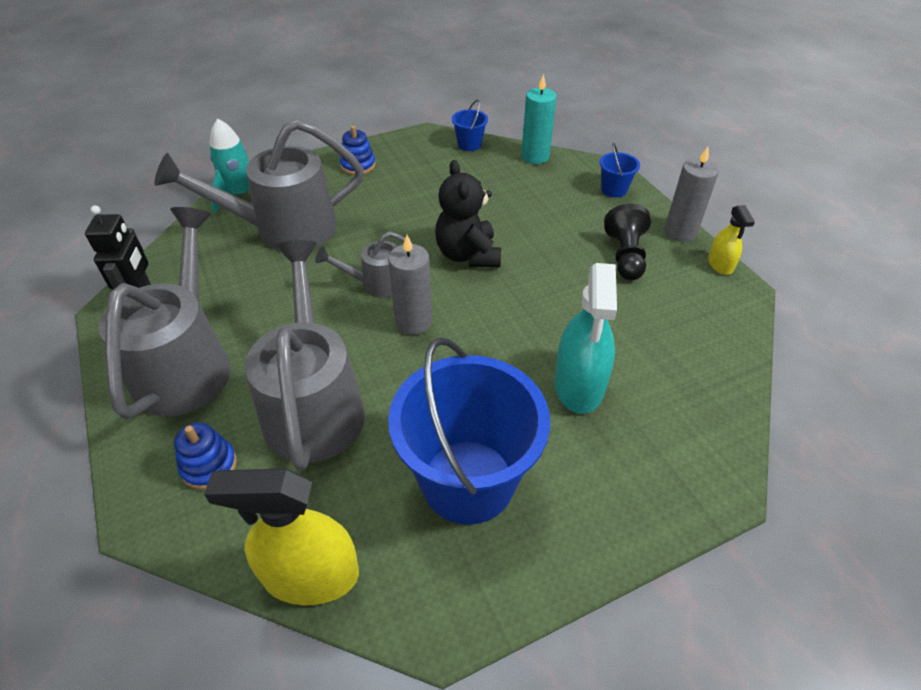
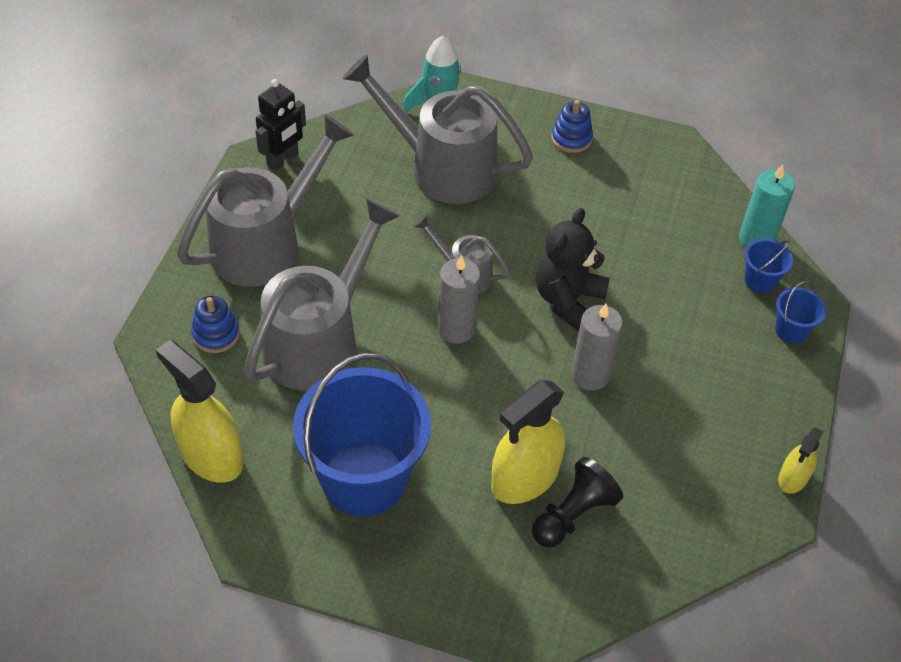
camera: 40 degrees right, 5 degrees up
(469, 144) = (705, 182): blue bucket -> blue bucket (760, 281)
(579, 384) = (525, 477): turquoise spray bottle -> yellow spray bottle
(625, 256) = (710, 403): black pawn -> black pawn (573, 514)
(680, 232) = (798, 420): grey candle -> grey candle (590, 375)

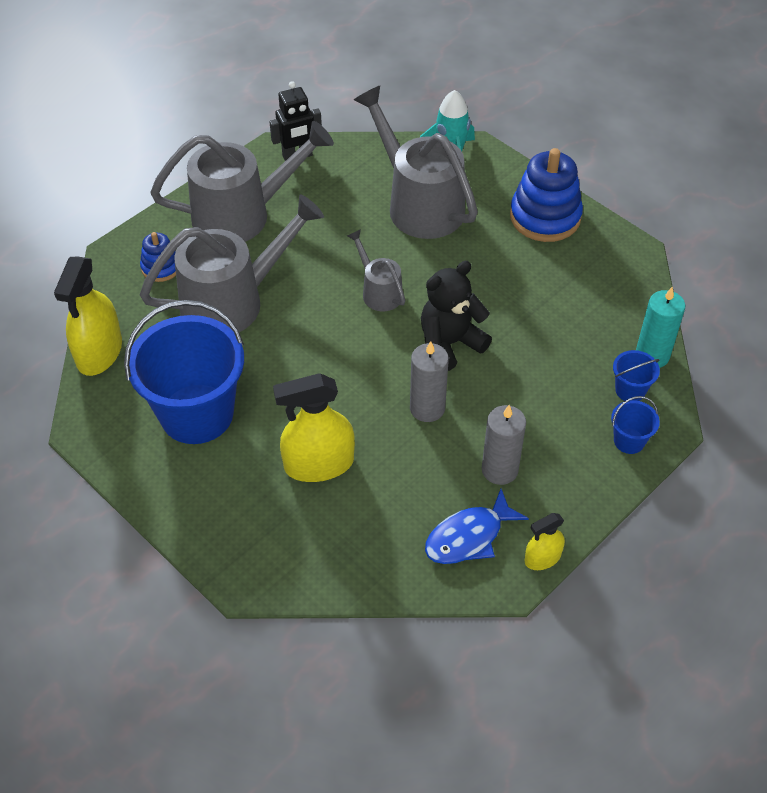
camera: 30 degrees right, 0 degrees up
(211, 455) = (99, 352): yellow spray bottle -> yellow spray bottle turned 150 degrees counterclockwise
(456, 329) = (344, 331): grey candle -> grey candle (499, 470)
(571, 138) = (545, 217): blue stacking toy -> blue stacking toy, size x1.87
(573, 514) = (337, 508): black pawn -> none
(715, 487) = (468, 537): none -> blue fish

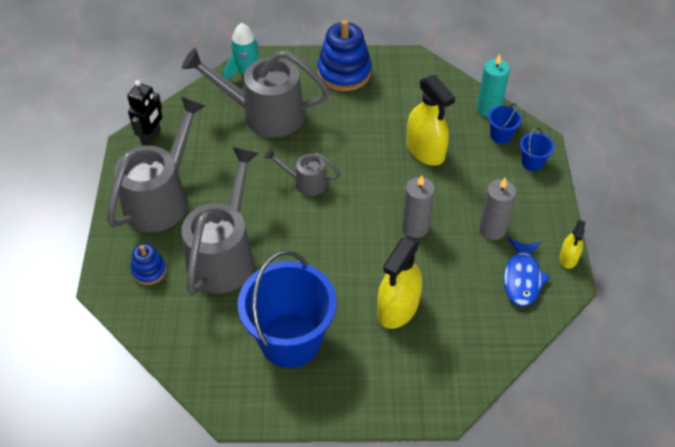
camera: 45 degrees left, 0 degrees up
(99, 352) = (177, 356): yellow spray bottle -> yellow spray bottle (425, 150)
(450, 343) = (382, 181): black teddy bear -> none

